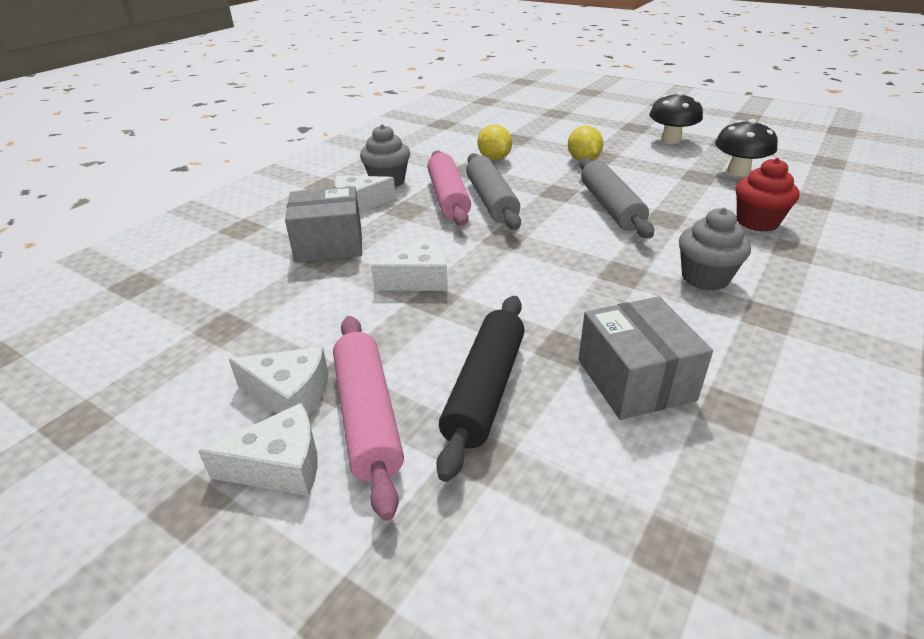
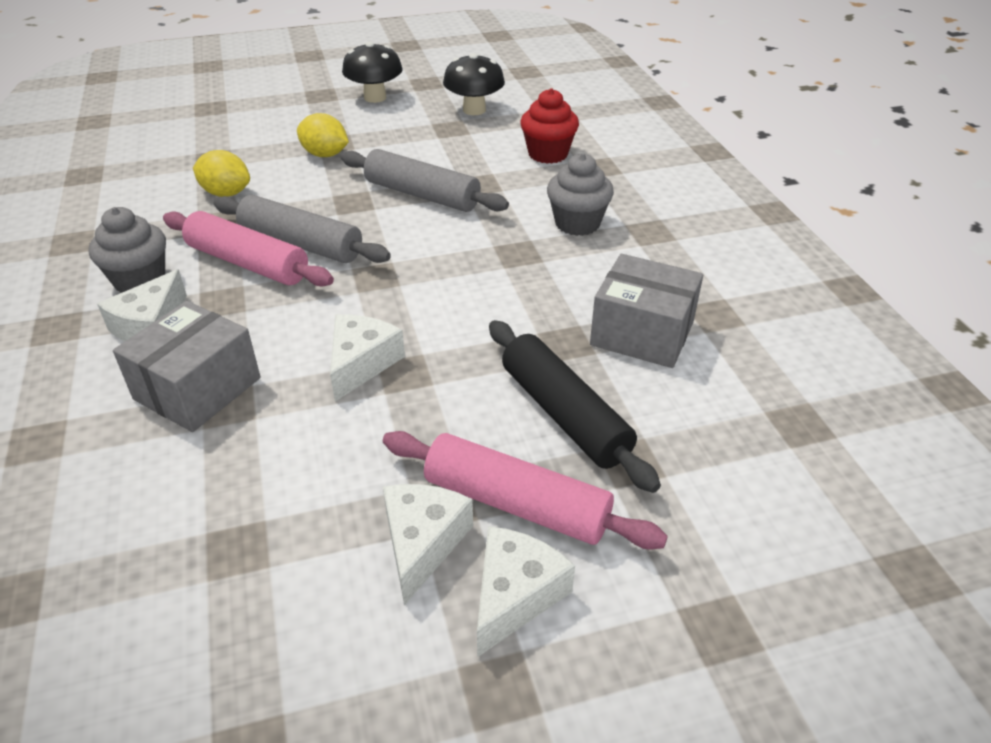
camera: 50 degrees left, 5 degrees up
(290, 394) = (422, 543): white cheese -> white cheese turned 45 degrees counterclockwise

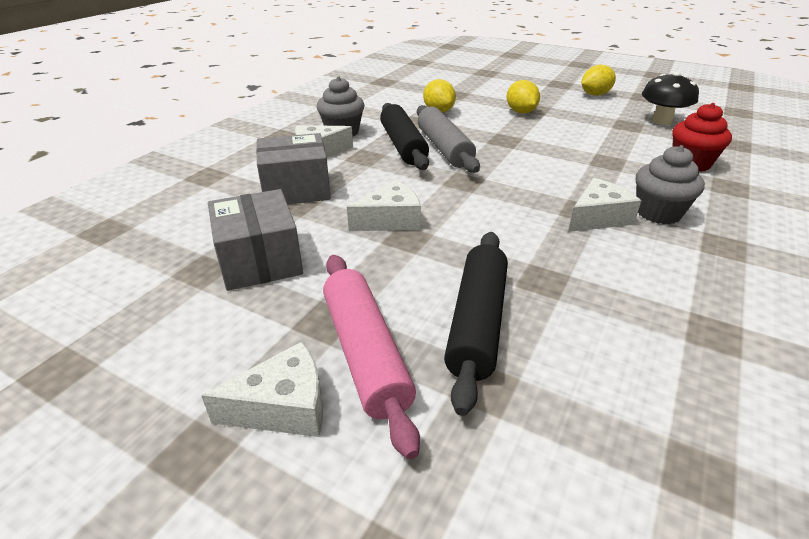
camera: 45 degrees right, 5 degrees down
(248, 263) = (403, 145): pink rolling pin -> black rolling pin
(375, 97) = (595, 94): black mushroom -> yellow lemon
(422, 195) = (556, 152): grey rolling pin -> none
(422, 543) = (282, 334): white cheese -> white cheese (598, 218)
(642, 333) = (619, 308): grey box -> grey box (260, 260)

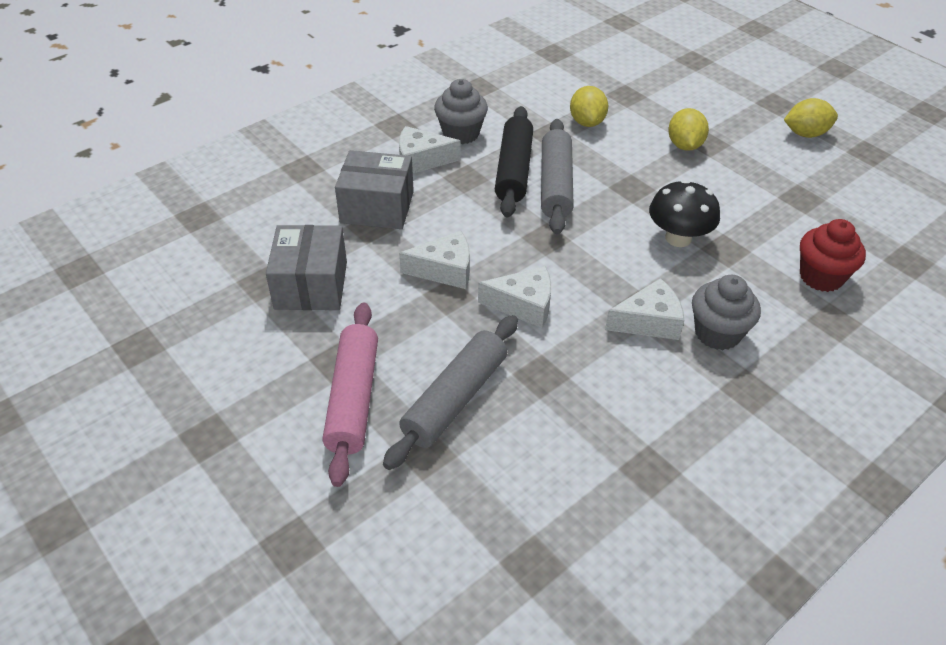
camera: 20 degrees right, 10 degrees up
(283, 407) = (276, 423): white cheese -> white cheese (523, 305)
(477, 323) = (455, 399): black rolling pin -> grey rolling pin
(661, 121) = (851, 201): black mushroom -> black mushroom (678, 238)

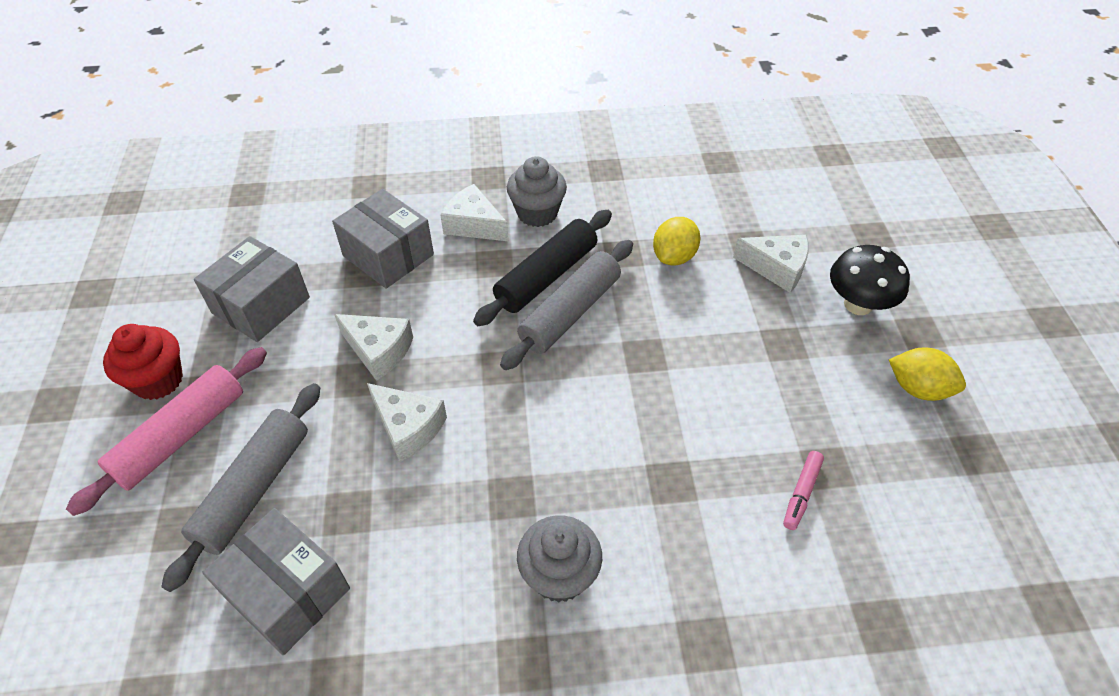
camera: 35 degrees right, 5 degrees up
(455, 399) = (254, 489): grey rolling pin -> grey rolling pin turned 45 degrees counterclockwise
(556, 443) = (288, 593): none -> grey box
(649, 322) = (504, 517): white cheese -> white cheese (776, 268)
(678, 238) = (633, 439): black mushroom -> black mushroom (858, 304)
(684, 145) = (753, 333): yellow lemon -> none
(802, 218) = (801, 493): none -> pink marker
(821, 277) = (747, 579): red cupcake -> red cupcake (158, 380)

